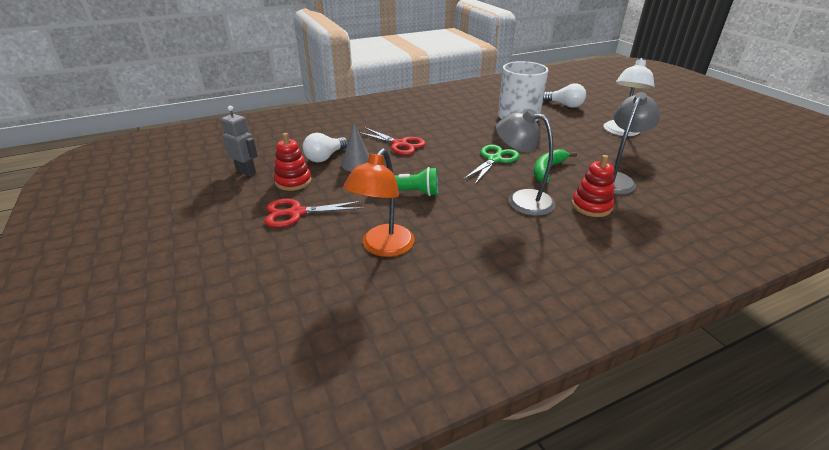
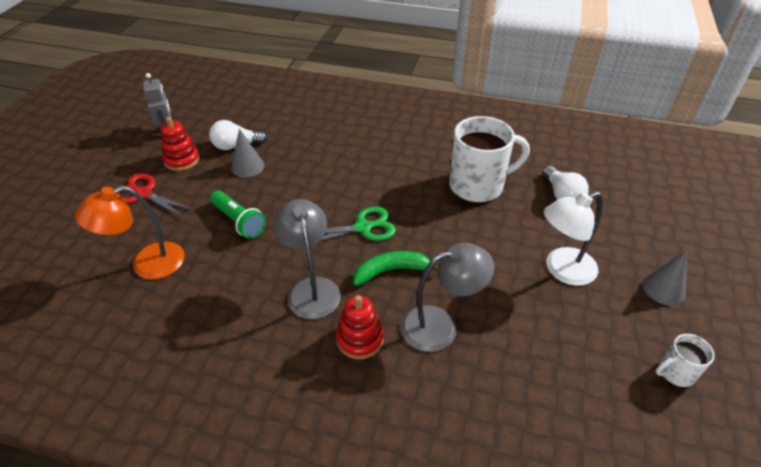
camera: 40 degrees right, 10 degrees up
(399, 144) = (311, 162): red scissors -> none
(668, 120) = (663, 288): none -> grey cone
(726, 145) = (675, 372): none -> white mug

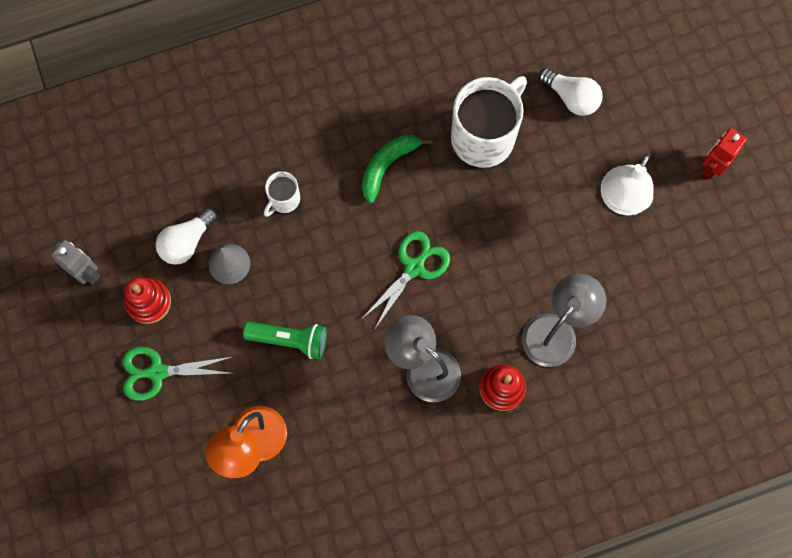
camera: 35 degrees left, 30 degrees up
(143, 194) = (158, 372): red scissors -> green scissors
(391, 271) = (477, 301): green banana -> green banana (387, 166)
(663, 288) = (712, 167): grey cone -> red robot
(675, 372) = (753, 254): white mug -> white mug (283, 199)

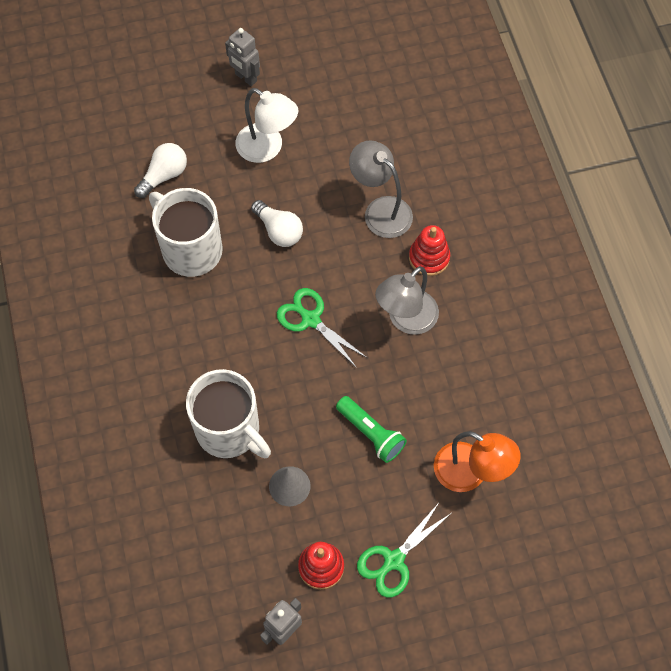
camera: 85 degrees left, 10 degrees down
(158, 372) = (394, 560): green scissors -> green scissors turned 45 degrees clockwise
(186, 242) = (262, 526): white light bulb -> white light bulb (279, 231)
(283, 199) = (229, 430): white mug -> white mug, size x2.08
(290, 340) = (371, 434): green flashlight -> green flashlight turned 120 degrees clockwise
(387, 166) = (208, 334): green banana -> none
(712, 167) = (245, 78): red robot -> grey robot

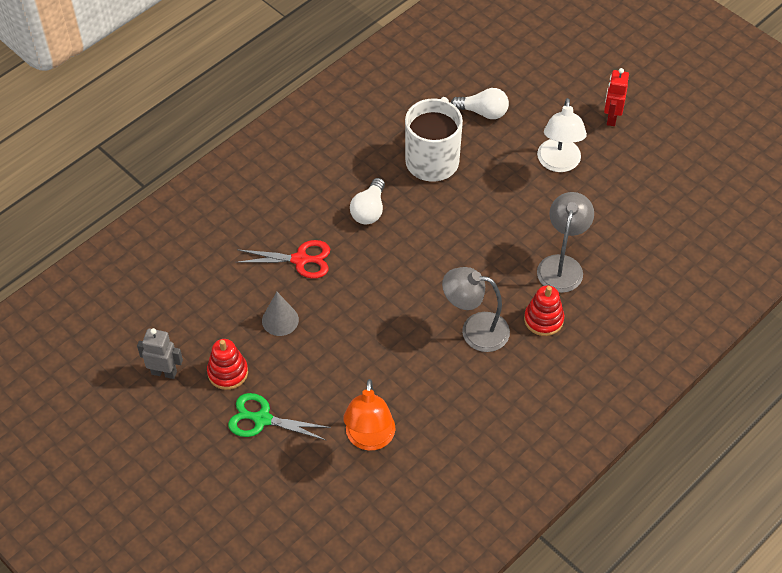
camera: 60 degrees right, 10 degrees down
(229, 430) = (300, 260): white mug -> red scissors
(245, 78) = (611, 118): grey robot -> red robot
(279, 231) = (491, 207): white light bulb -> white light bulb (369, 210)
(311, 320) = (429, 266): green scissors -> none
(371, 434) = (358, 353): green flashlight -> none

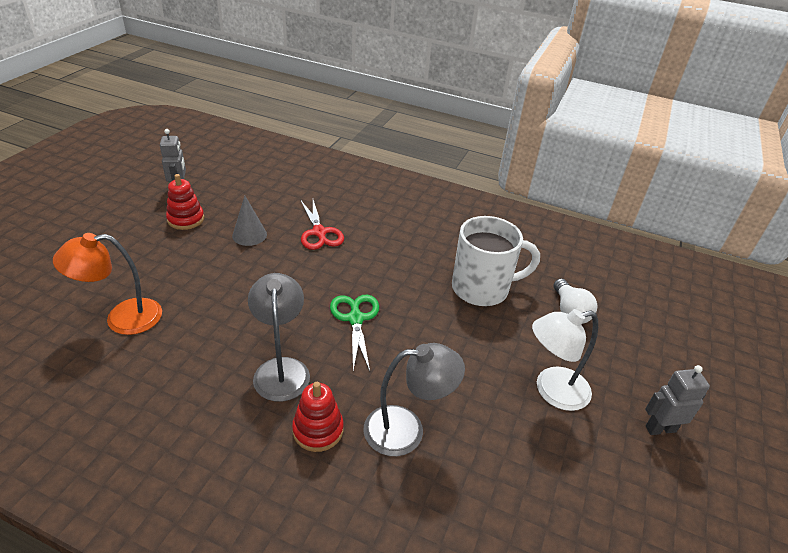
camera: 65 degrees right, 15 degrees down
(262, 419) = (139, 247): green scissors -> green scissors (355, 319)
(369, 210) = (396, 260): white light bulb -> none
(611, 118) = (660, 428): red robot -> grey robot

